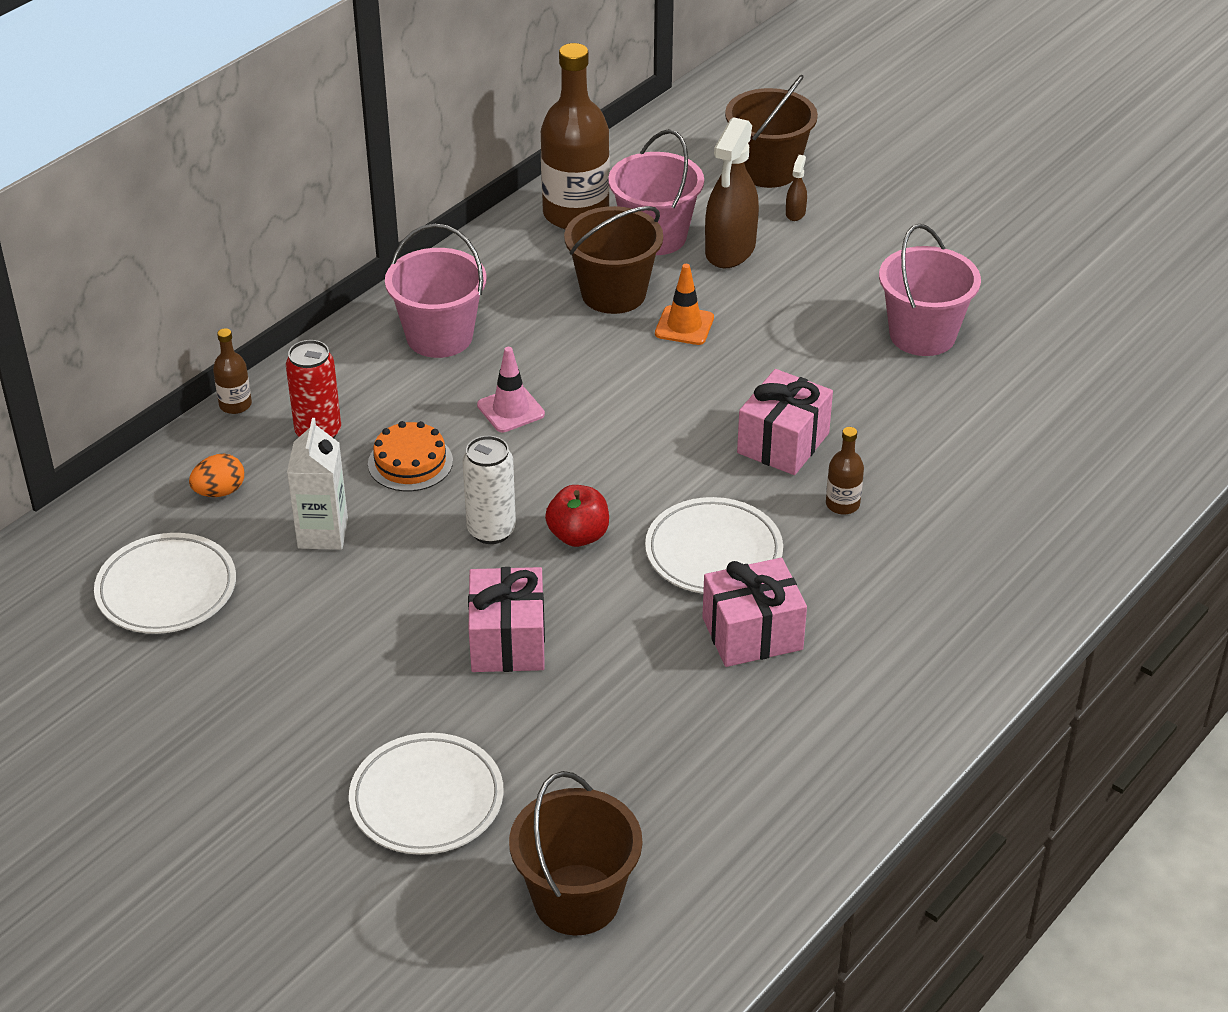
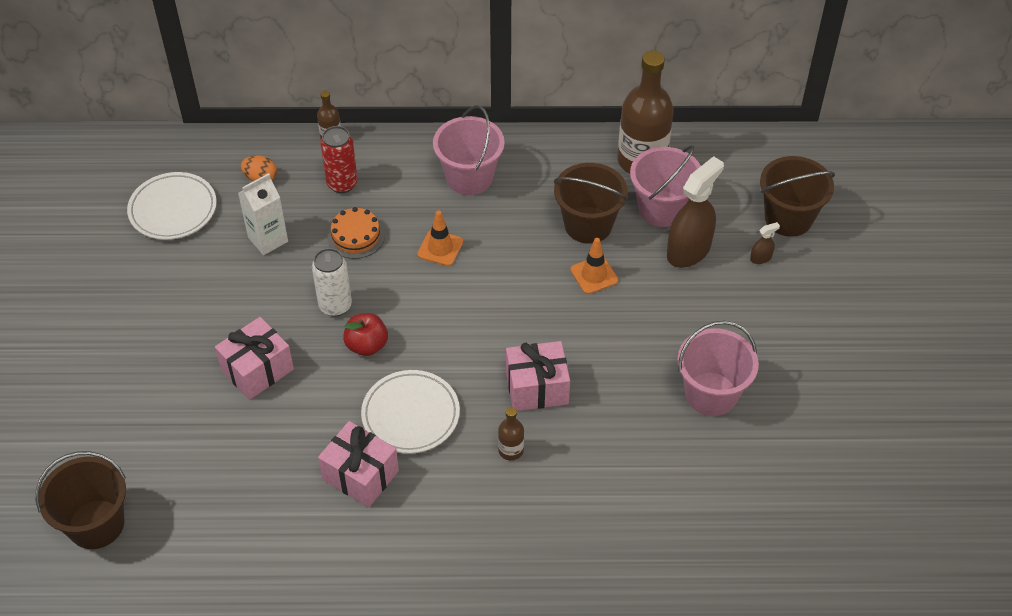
camera: 50 degrees right, 10 degrees up
(427, 799) = (115, 414): white plate -> none
(510, 410) = (440, 248): pink traffic cone -> orange traffic cone
(730, 250) = (688, 250): brown spray bottle -> brown spray bottle turned 150 degrees clockwise

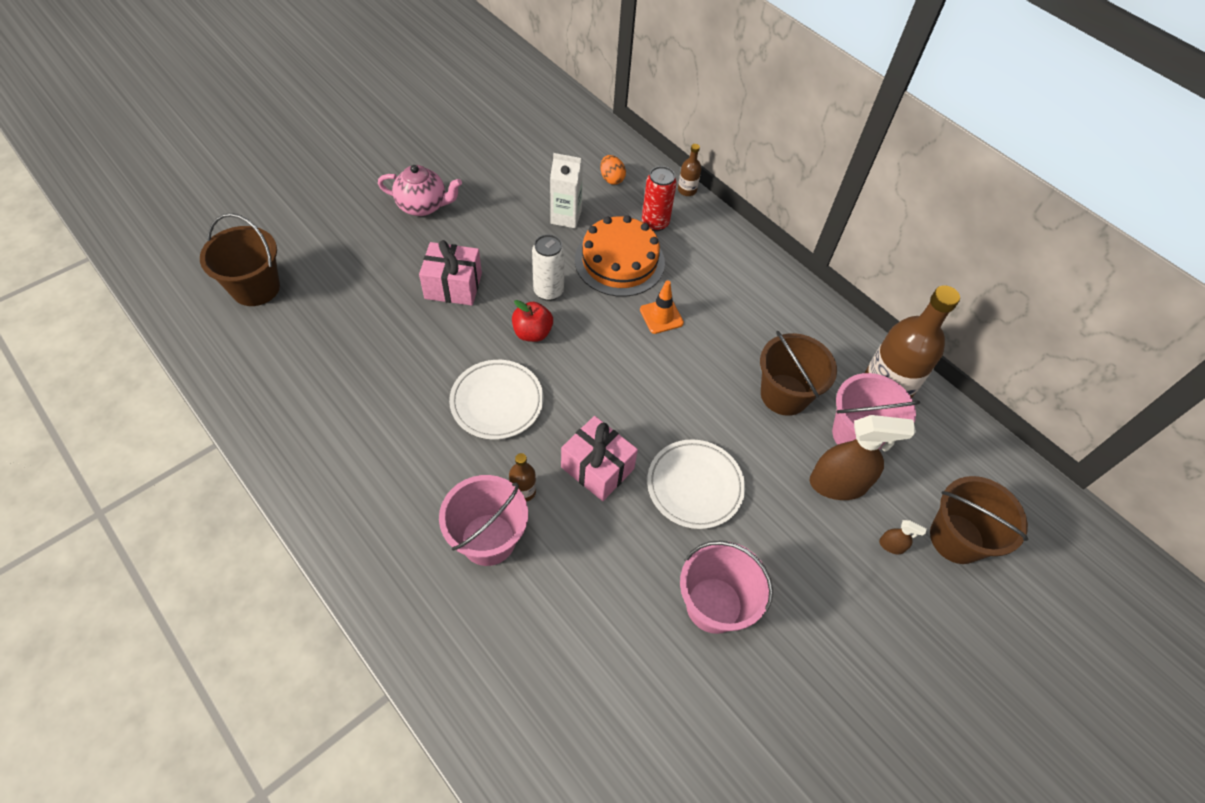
camera: 45 degrees right, 5 degrees up
(138, 335) = (423, 206): none -> pink teapot
(173, 209) = (539, 154): white plate -> white plate (694, 486)
(356, 236) = (619, 261): orange cake -> orange cake, size x1.71
(360, 475) = (417, 408): pink gift -> none
(469, 177) = (742, 290): pink bucket -> pink bucket (488, 539)
(594, 275) = (742, 432): orange traffic cone -> none

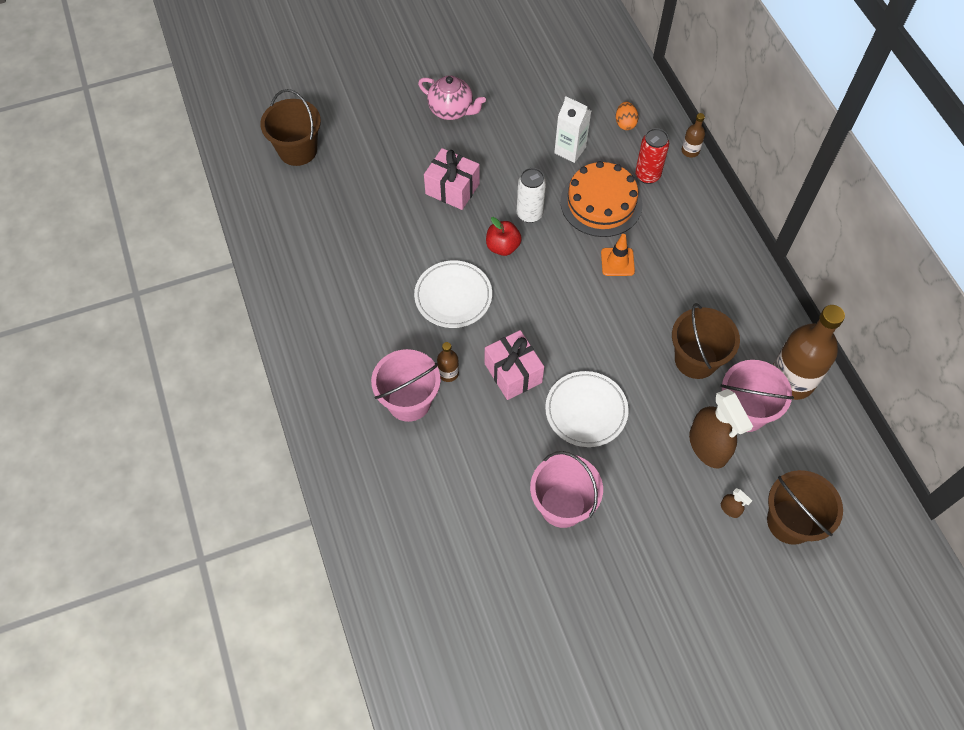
camera: 25 degrees right, 5 degrees up
(838, 484) = (708, 446): brown spray bottle -> brown spray bottle turned 45 degrees clockwise

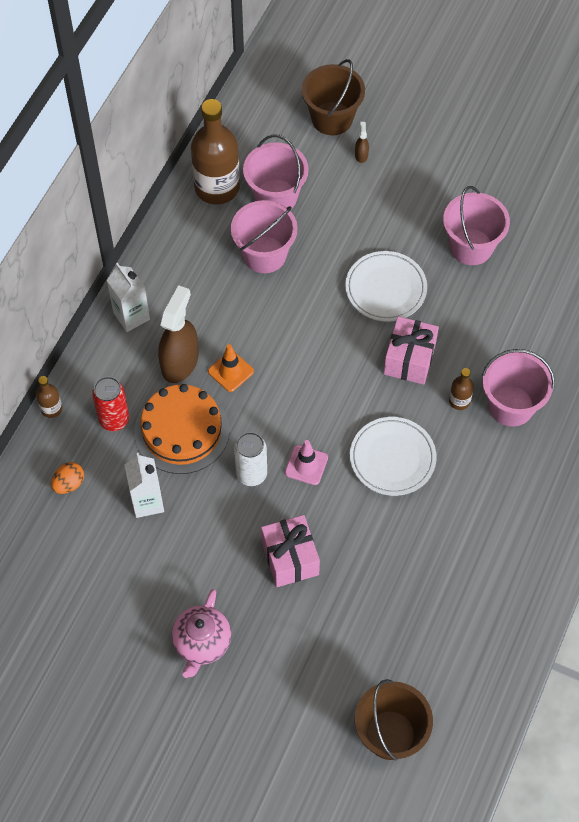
camera: 135 degrees left, 0 degrees up
(452, 110) = (202, 644): pink teapot -> pink teapot turned 150 degrees counterclockwise
(503, 247) = (306, 465): red apple -> pink traffic cone
(696, 359) = (264, 255): brown bucket -> pink bucket
(708, 446) = (328, 198): brown spray bottle -> brown spray bottle (180, 362)
(721, 241) = (131, 316): none -> white carton

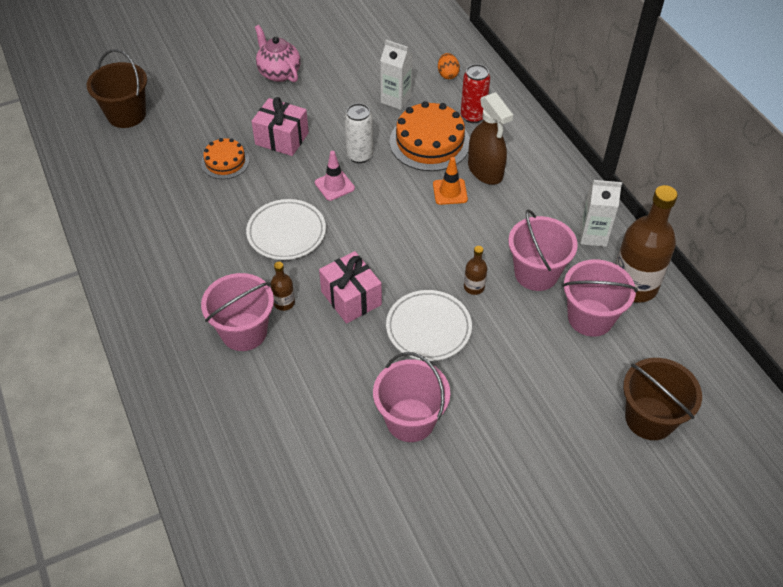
camera: 130 degrees right, 10 degrees down
(51, 409) = (512, 93): brown bottle -> brown bottle (474, 287)
(131, 316) = (550, 168): white carton -> white carton (593, 236)
(361, 155) = (586, 410): brown spray bottle -> none
(363, 581) = (225, 161): none -> orange cake

